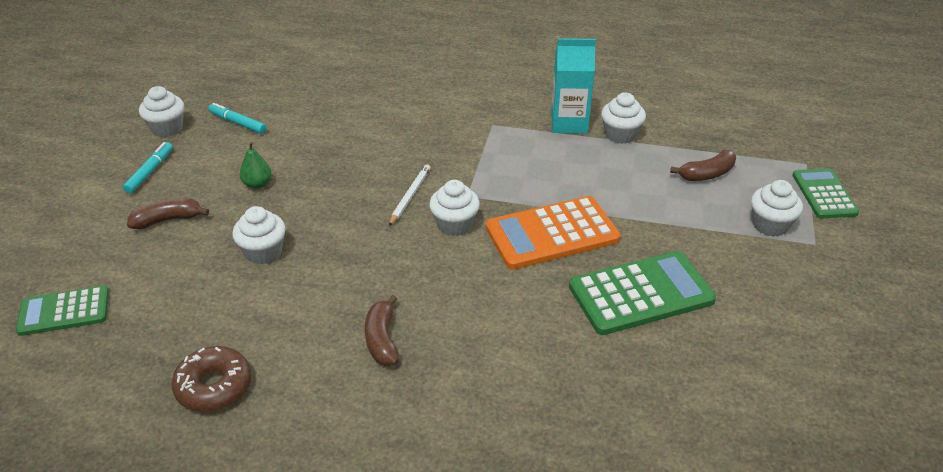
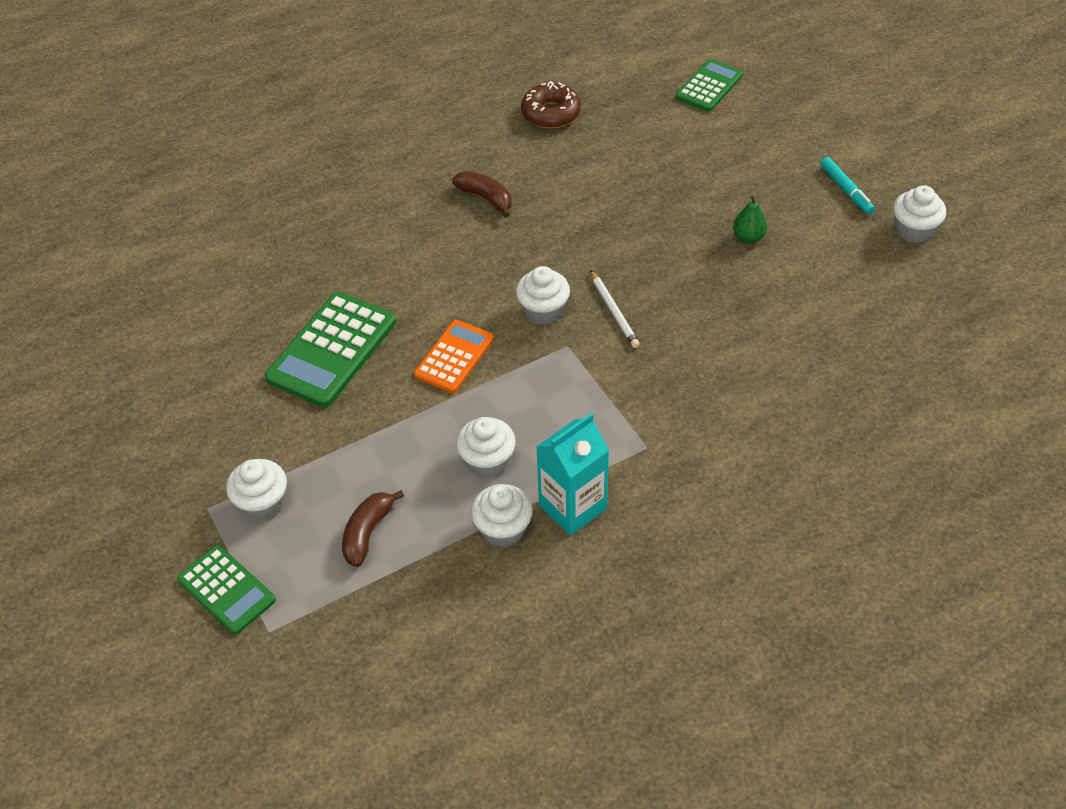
camera: 140 degrees right, 10 degrees up
(167, 220) = (759, 169): brown banana -> none
(238, 123) = (870, 277): turquoise marker -> none
(263, 252) = (653, 195): white cupcake -> white cupcake (487, 461)
(552, 234) = (454, 357): orange calculator -> orange calculator, size x0.63

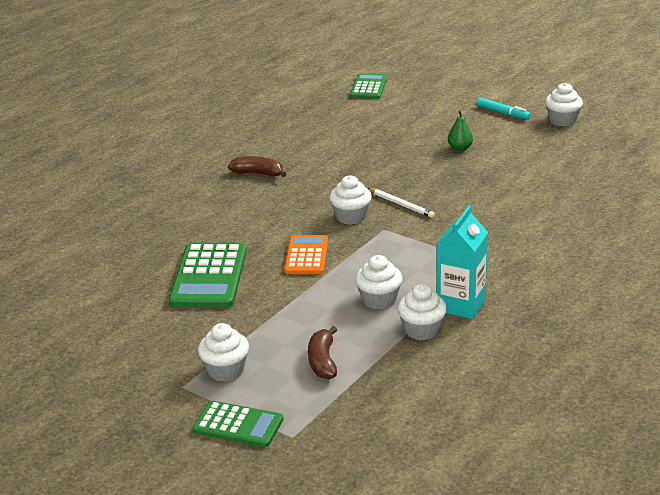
camera: 25 degrees left, 20 degrees down
(551, 113) = (268, 123): brown donut -> none

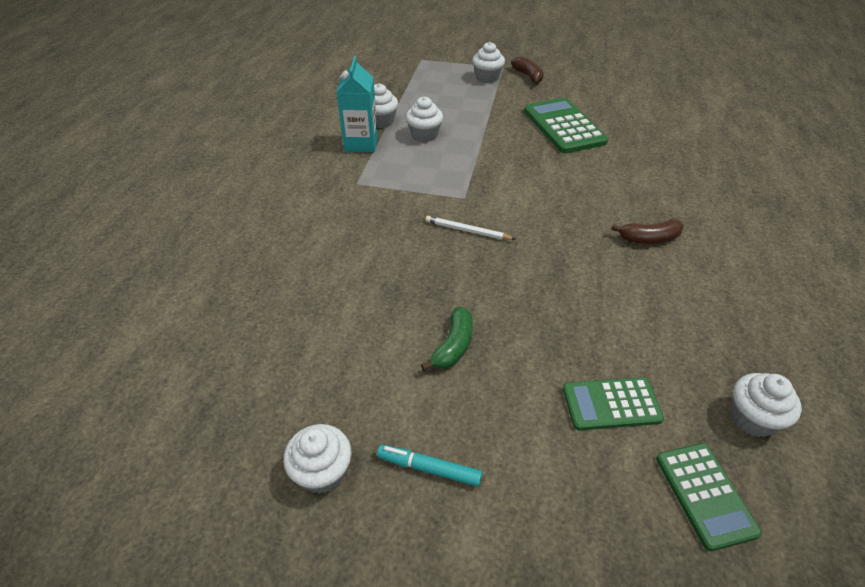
camera: 155 degrees right, 15 degrees up
(238, 425) = (454, 58): green calculator -> green calculator (611, 404)
(306, 256) = (508, 158): orange calculator -> none
(323, 361) = (433, 92): brown banana -> brown banana (528, 76)
(351, 217) = (504, 204): white cupcake -> white cupcake (752, 418)
(460, 148) = (453, 346): green pear -> green banana

